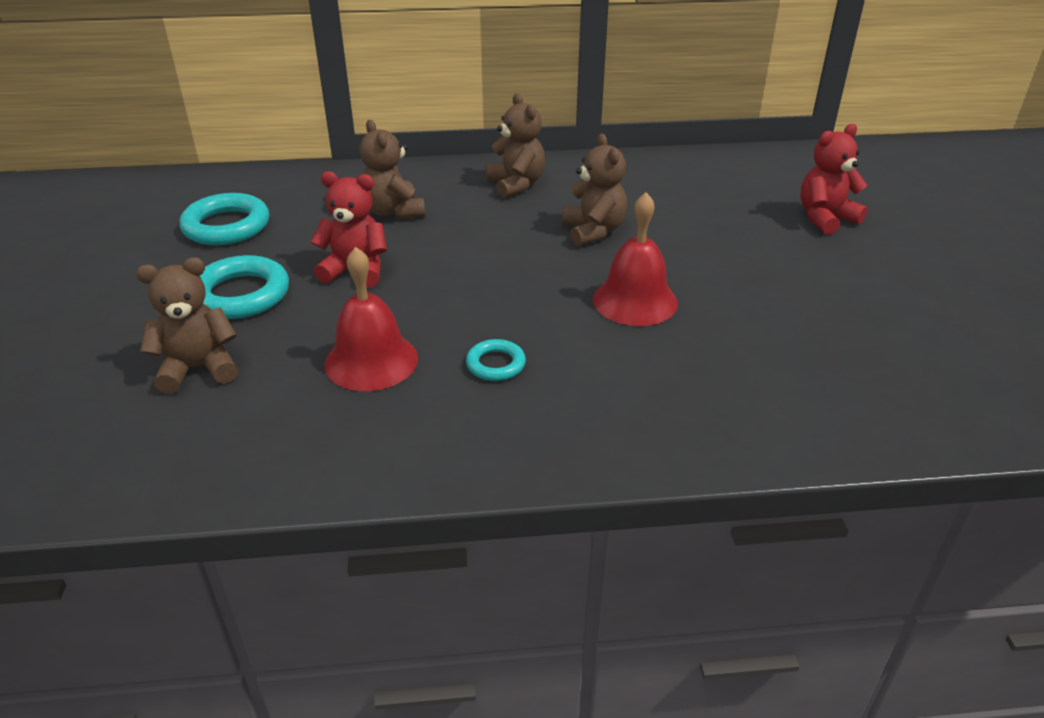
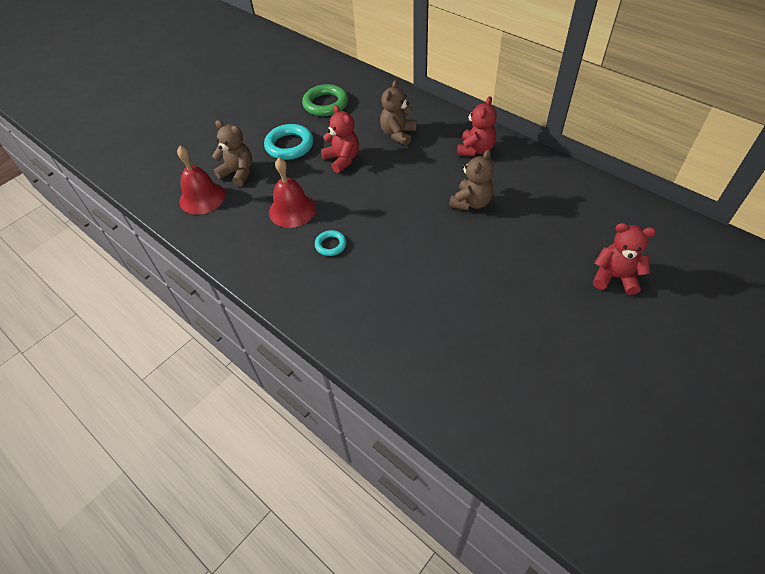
camera: 50 degrees right, 15 degrees up
(226, 226) = (325, 104): turquoise ring -> green ring
(516, 184) = (475, 150): brown teddy bear -> red teddy bear
(635, 301) = (431, 255): red bell -> red bell (202, 198)

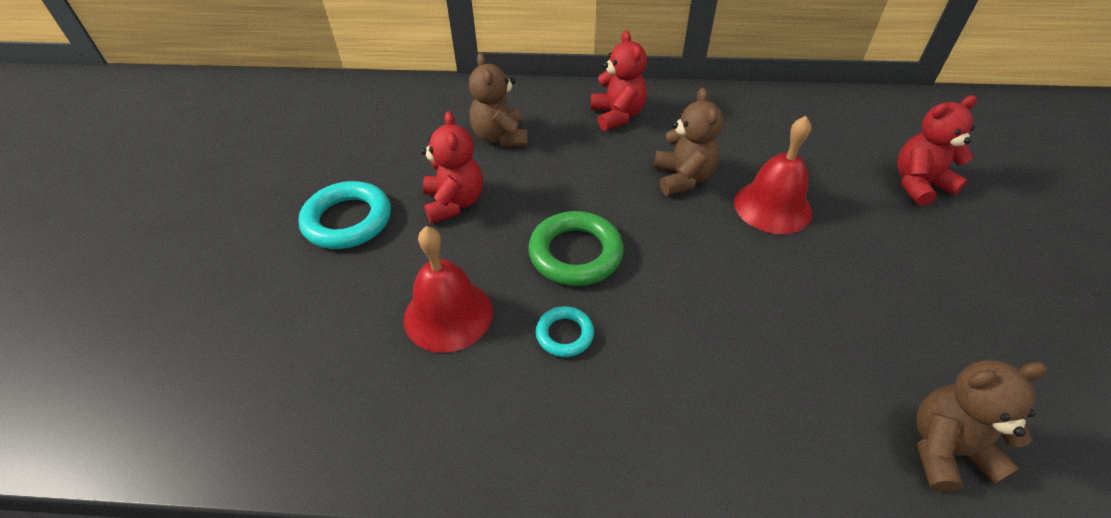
camera: 40 degrees left, 5 degrees down
(202, 198) = (255, 382): red bell -> red bell (772, 207)
(238, 173) = (292, 304): brown teddy bear -> brown teddy bear (945, 450)
(325, 104) = (352, 140): green ring -> green ring (575, 253)
(342, 159) = (454, 203): red teddy bear -> red teddy bear turned 60 degrees clockwise

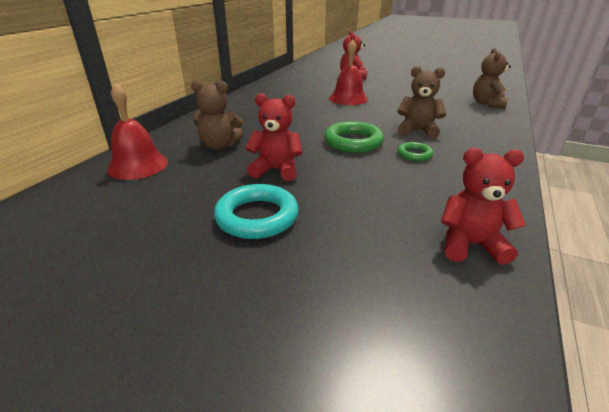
camera: 70 degrees left, 15 degrees down
(448, 314) = (386, 185): red bell -> red bell (138, 165)
(564, 334) = (414, 154): turquoise ring -> green ring
(617, 116) = (240, 112): red teddy bear -> red teddy bear (470, 245)
(683, 178) = (312, 109): brown teddy bear -> brown teddy bear (417, 131)

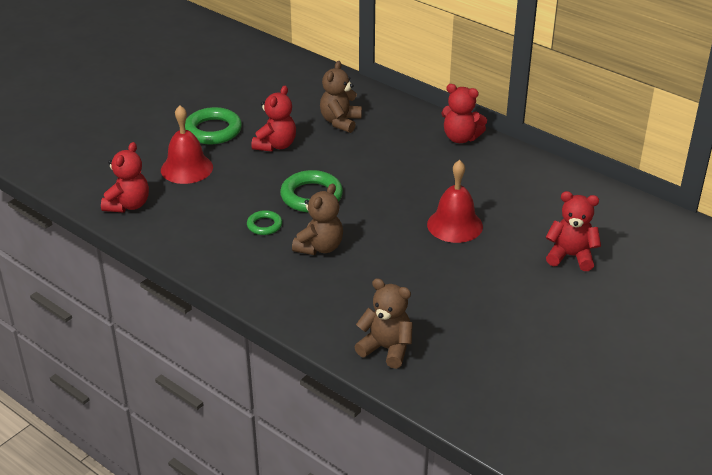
camera: 105 degrees right, 5 degrees up
(138, 165) = (319, 85): red bell -> red bell (187, 168)
(236, 104) = (460, 138): none -> red teddy bear
(257, 217) = (213, 130): turquoise ring -> green ring

